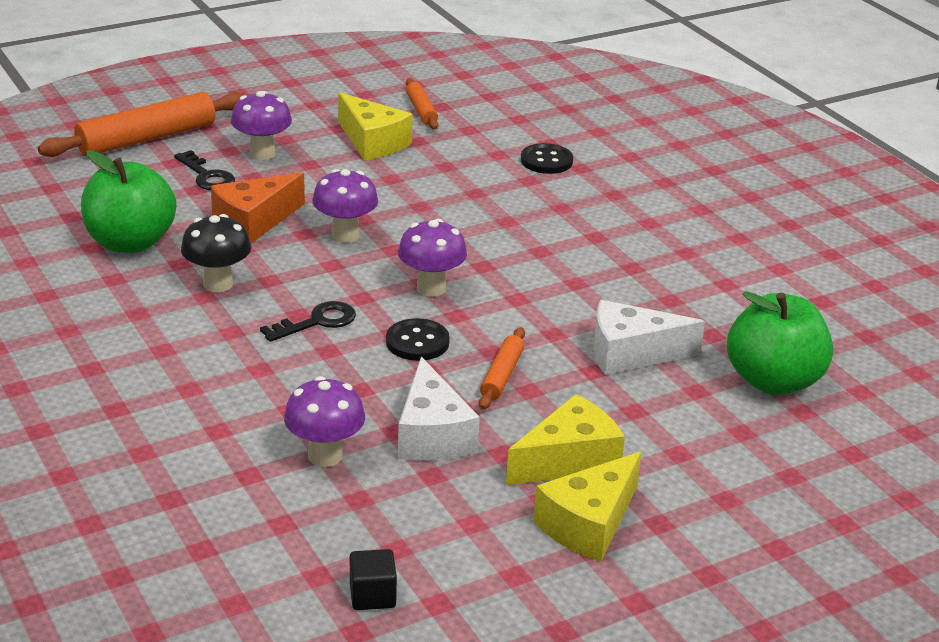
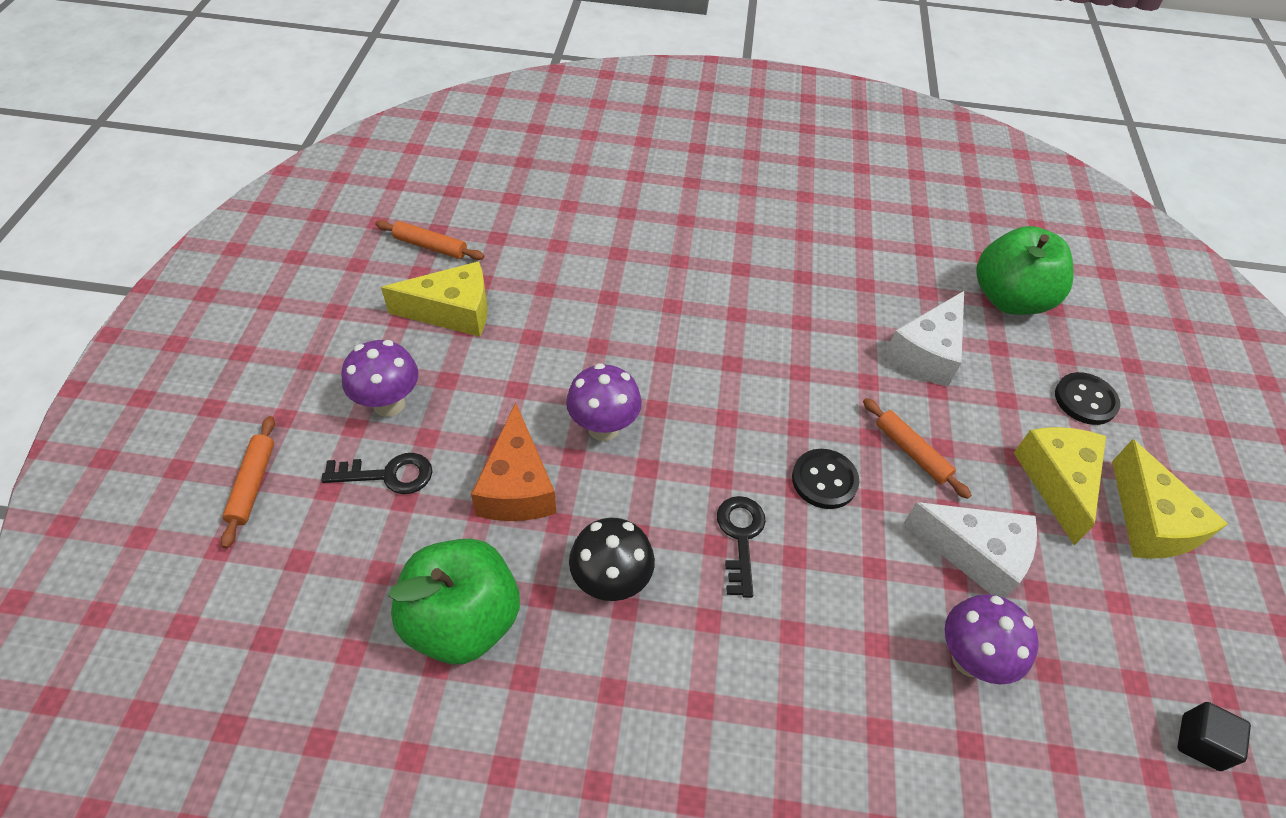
camera: 55 degrees left, 20 degrees up
(147, 138) = (253, 484): orange rolling pin -> orange rolling pin, size x0.51
(431, 288) = (743, 419): purple mushroom -> none
(546, 161) = (597, 224): black button -> black button (1085, 400)

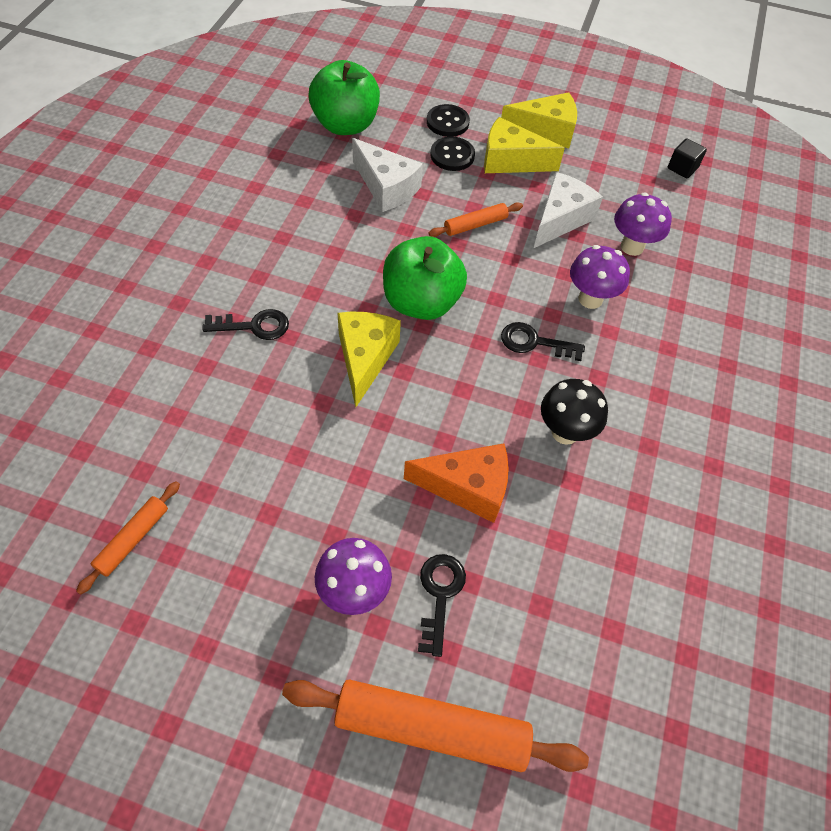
camera: 80 degrees left, 5 degrees up
(253, 484) = (432, 728): orange rolling pin -> orange rolling pin, size x1.95
(453, 311) = (243, 523): yellow cheese -> yellow cheese (365, 358)
(463, 620) = (590, 541): green apple -> green apple (421, 302)
(603, 428) = (418, 413): purple mushroom -> purple mushroom (590, 299)
(676, 277) = (254, 326): none -> black key
(824, 480) = (492, 280): black button -> black button (452, 155)

